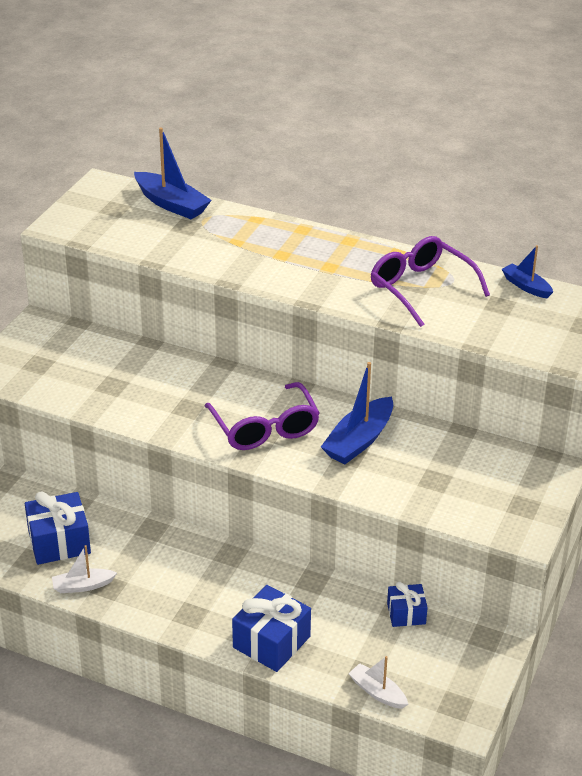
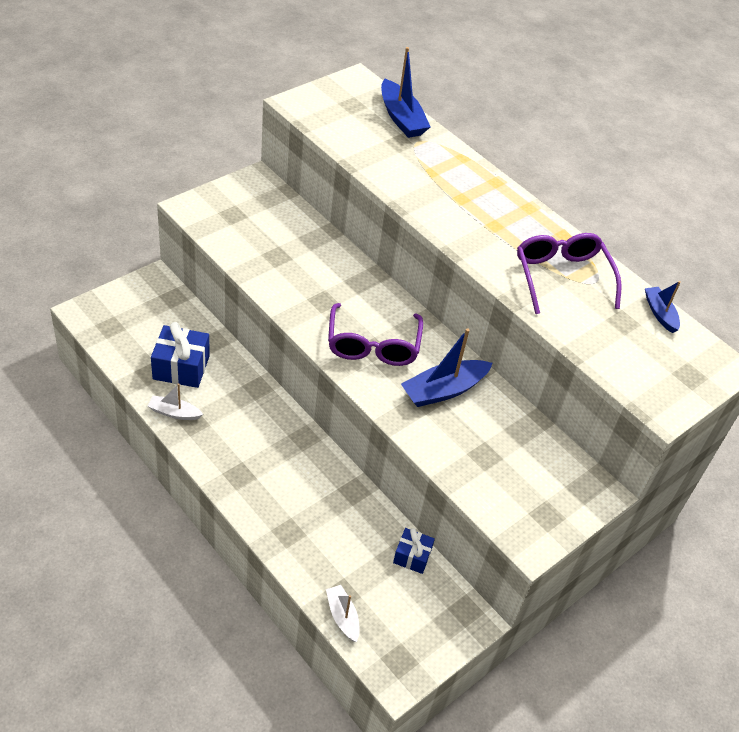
camera: 20 degrees right, 10 degrees up
(271, 642) = (286, 530): blue gift -> none

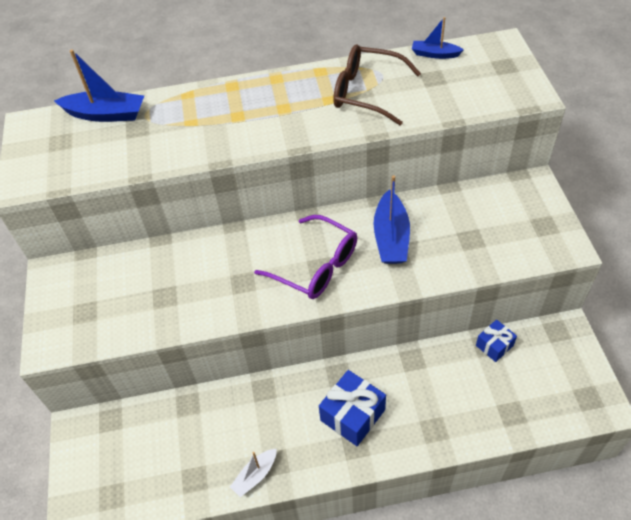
camera: 50 degrees left, 5 degrees up
(181, 367) = (203, 447): blue gift -> blue gift (352, 415)
(342, 616) = (534, 422): white boat -> none
(561, 277) = (366, 92): purple glasses -> brown glasses

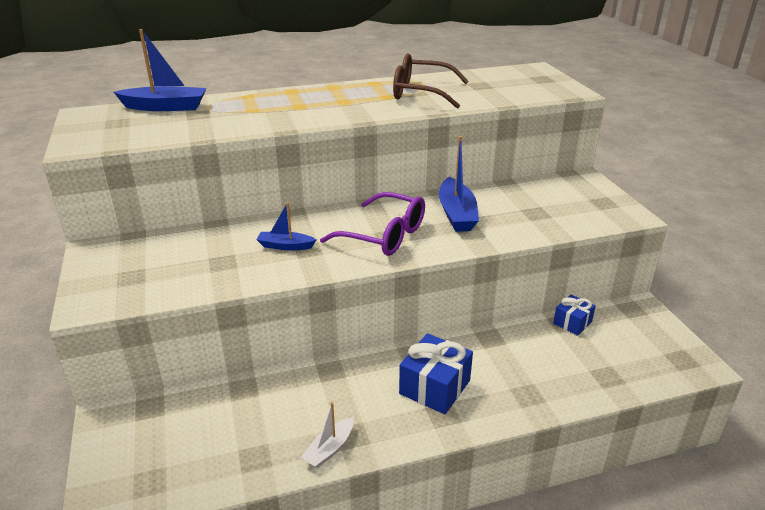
camera: 10 degrees left, 20 degrees down
(435, 54) = (477, 74): blue boat -> blue boat (285, 246)

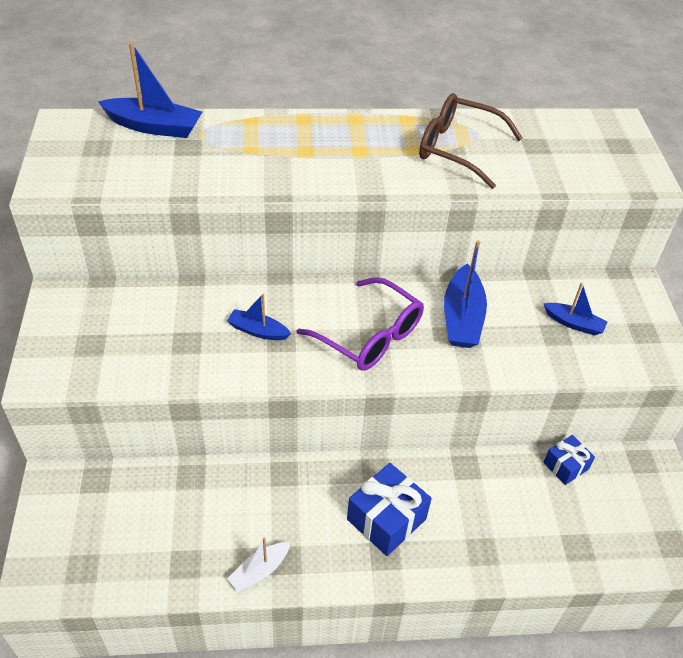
camera: 10 degrees right, 15 degrees up
(547, 205) = (574, 323): none -> blue boat

